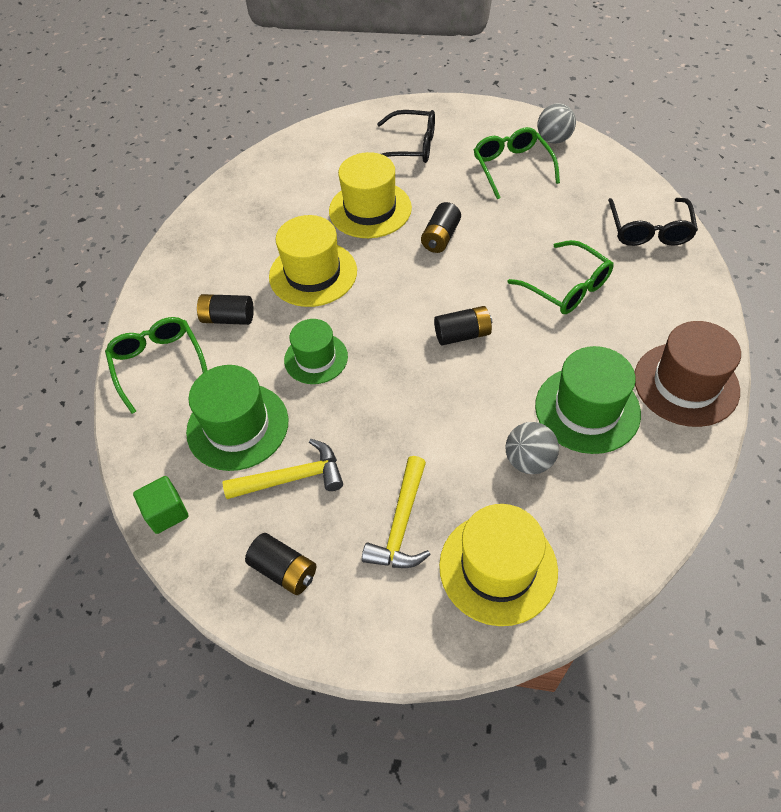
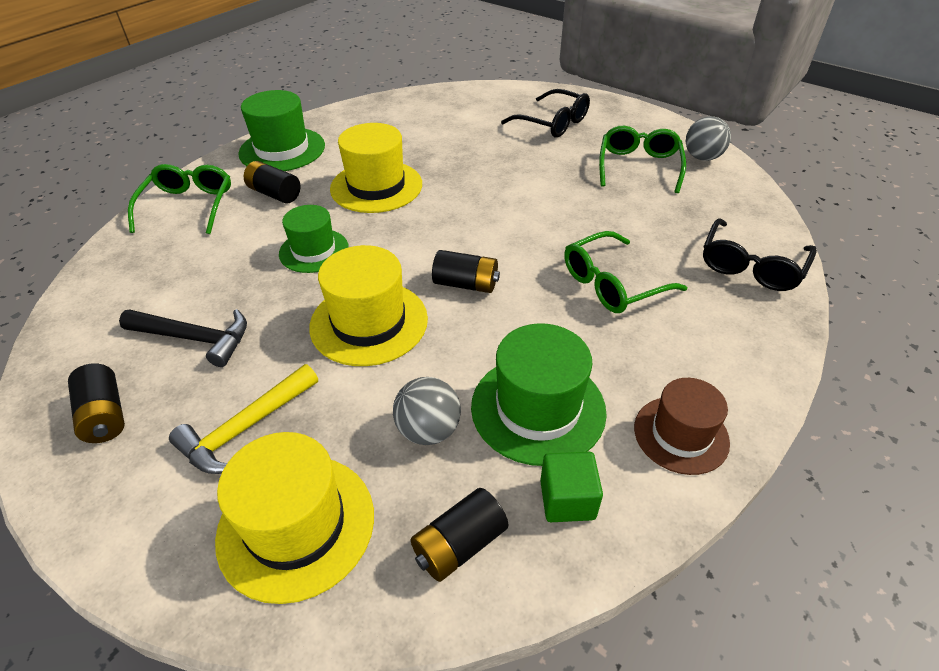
camera: 25 degrees right, 10 degrees down
(166, 512) = (71, 318): green cube -> green cube (567, 499)
(237, 426) = (196, 276): green hat -> green hat (282, 150)
(292, 478) = (194, 338): yellow hammer -> black hammer
(370, 209) = (472, 156): yellow hat -> yellow hat (369, 322)
(441, 237) = (518, 198): black battery -> black battery (459, 545)
(567, 287) = (612, 284): green glasses -> green glasses turned 75 degrees clockwise
(686, 384) = (681, 434): brown hat -> brown hat, size x0.66

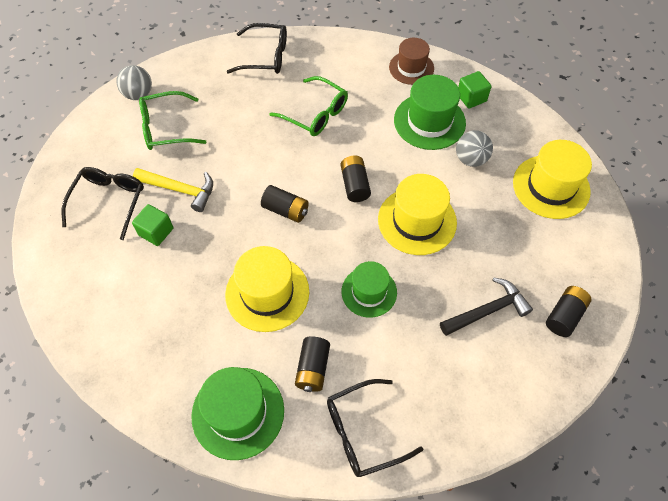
camera: 115 degrees left, 15 degrees up
(188, 206) = (363, 432): green glasses -> black glasses
(194, 338) = (487, 311): black hammer -> black hammer turned 75 degrees clockwise
(246, 428) = (523, 238): yellow hammer -> yellow hammer (180, 190)
(459, 545) = (516, 126): black battery -> black battery (286, 210)
(499, 141) = (156, 232): none -> green cube

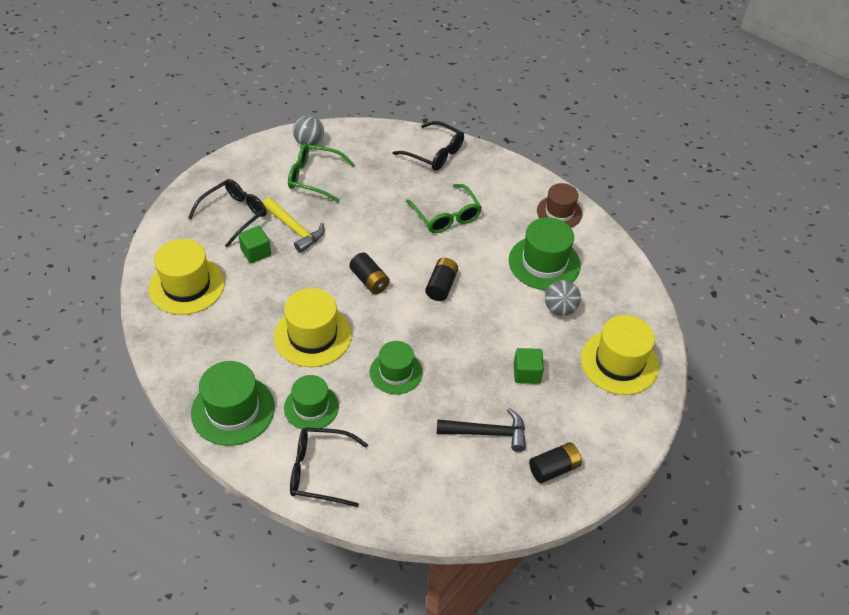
camera: 25 degrees right, 10 degrees down
(313, 369) = (311, 407): black battery -> green hat
(417, 221) = (475, 337): yellow hat -> yellow hat (186, 285)
(471, 98) = (598, 259): green cube -> green cube (526, 373)

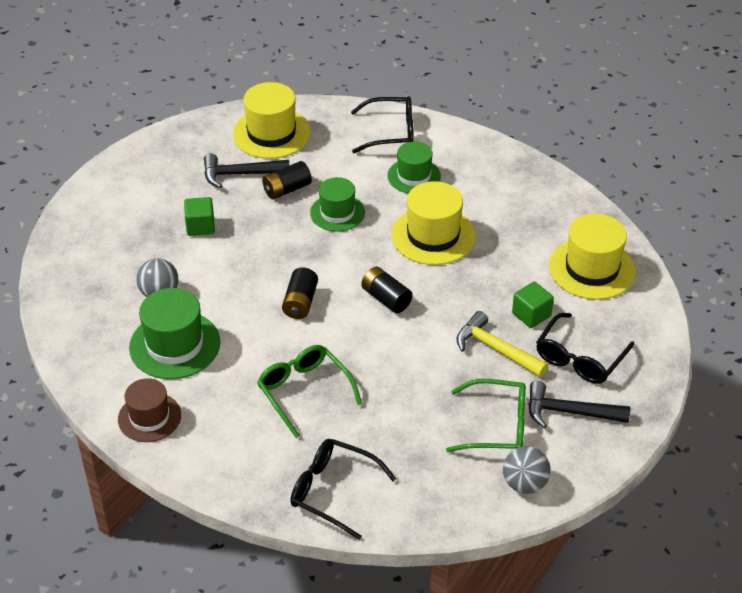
camera: 175 degrees right, 5 degrees down
(233, 410) = (487, 166): green hat -> none
(259, 180) = (569, 412): none -> black hammer
(554, 468) = (177, 155): black battery -> black battery (287, 189)
(619, 362) = (99, 247): yellow hat -> yellow hat (271, 133)

